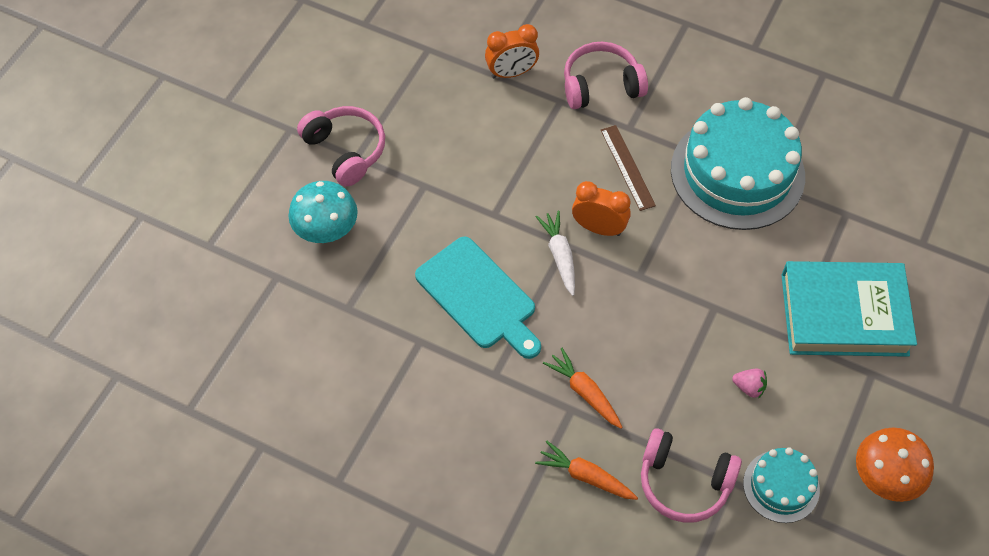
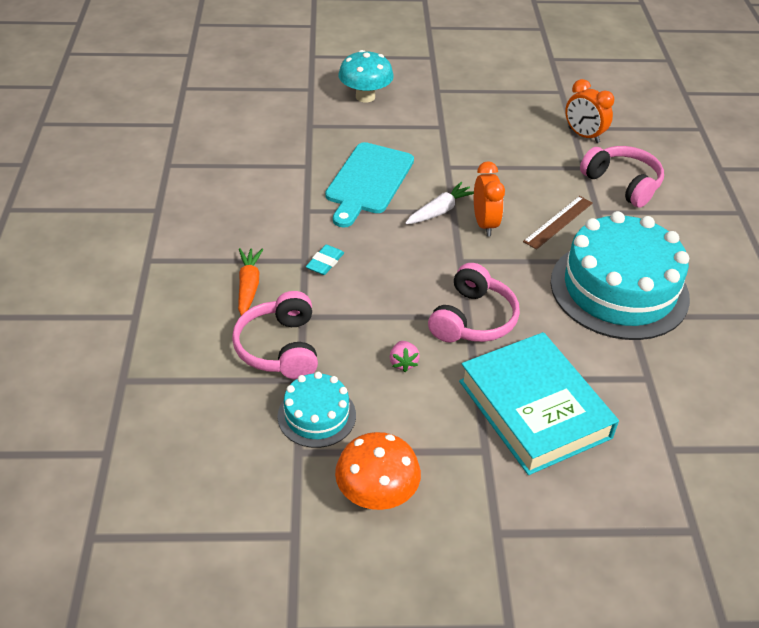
camera: 60 degrees right, 15 degrees down
(346, 150) = (437, 84): pink headphones -> pink headphones (473, 319)
(584, 392) = (325, 262): orange carrot -> turquoise eraser

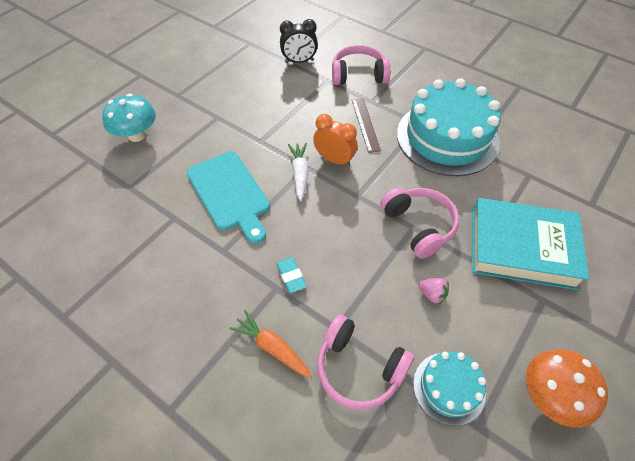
camera: 50 degrees left, 10 degrees up
(583, 135) = (299, 61): orange clock -> black clock

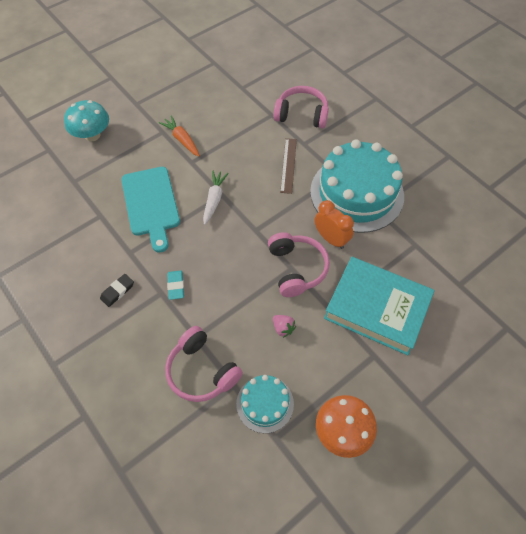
camera: 15 degrees right, 5 degrees up
(223, 299) = (117, 291): none -> black eraser
(272, 347) = (142, 338): orange carrot -> orange carrot (182, 140)
(299, 61) = (253, 90): black clock -> none
(334, 160) = (248, 193): orange clock -> orange clock (331, 239)

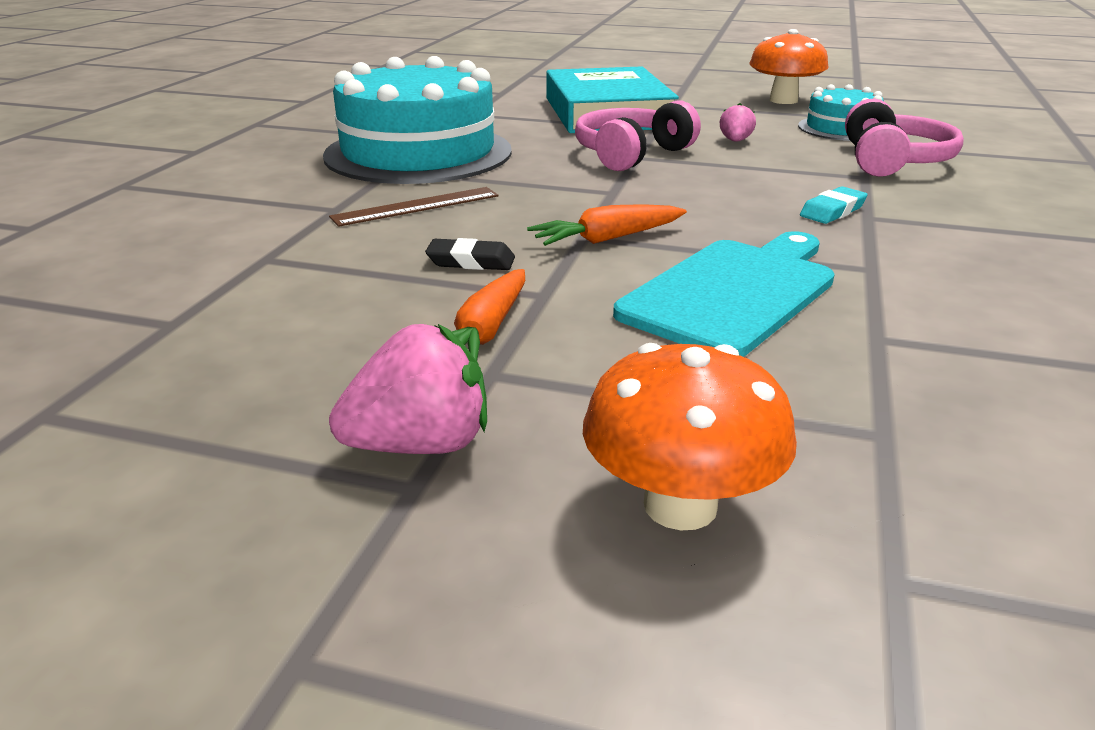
camera: 125 degrees left, 30 degrees down
(92, 135) = (680, 505): turquoise mushroom -> orange mushroom
(117, 291) = (952, 248): black eraser -> black eraser (471, 261)
(147, 109) = (420, 445): none -> pink strawberry
(214, 200) = (607, 239): white carrot -> orange carrot
(301, 114) = (236, 231): pink headphones -> none
(331, 239) = (540, 149): orange clock -> none

